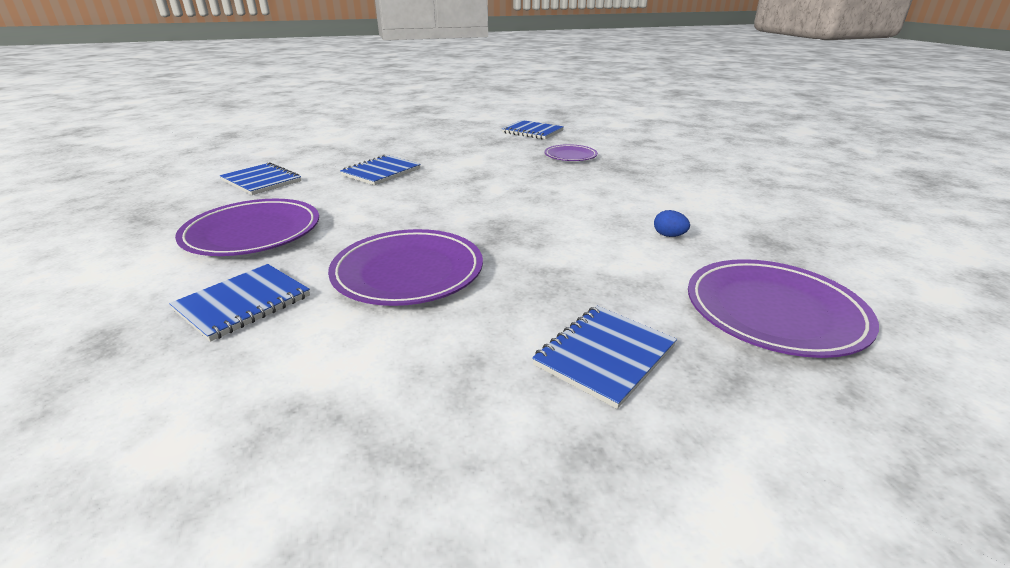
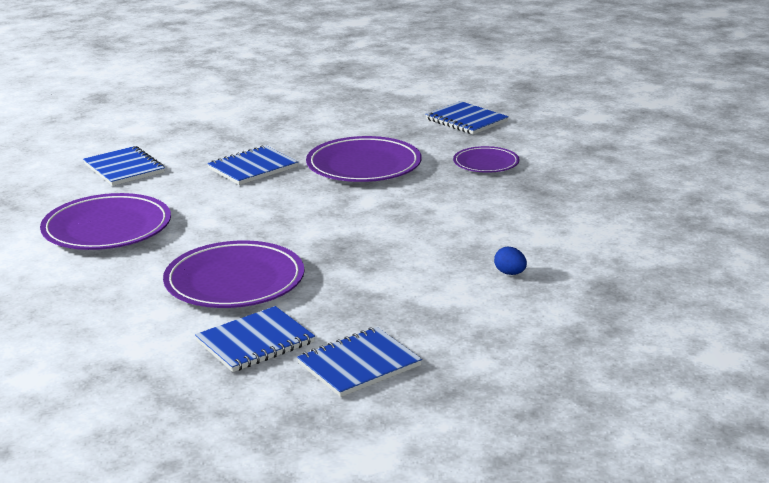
camera: 15 degrees right, 5 degrees down
(243, 303) = (91, 292): blue notebook -> blue notebook (255, 342)
(774, 312) = (537, 352): purple plate -> purple plate (364, 165)

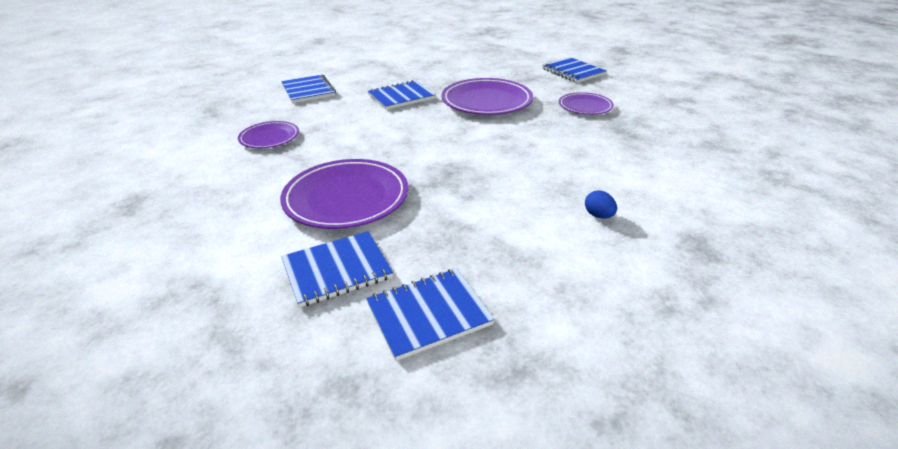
camera: 10 degrees right, 10 degrees up
(107, 228) = (269, 138): purple plate -> purple plate, size x0.57

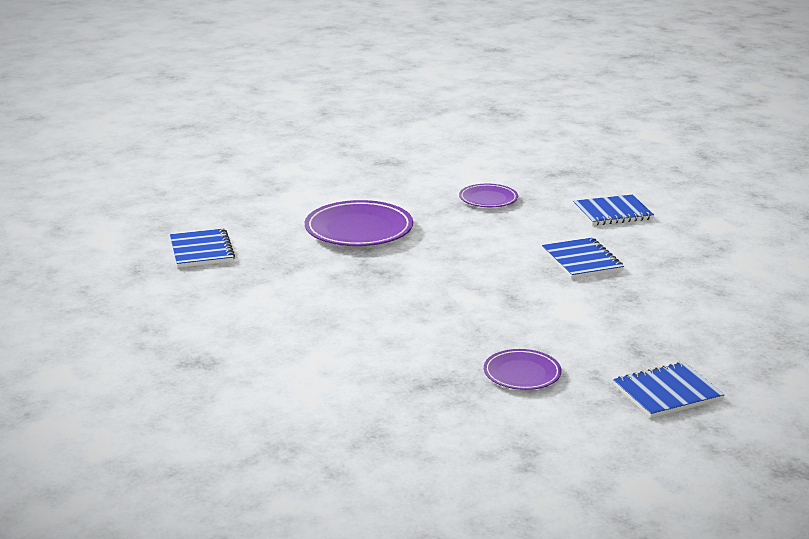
camera: 100 degrees right, 10 degrees down
(337, 270) = (265, 226): blue notebook -> none
(486, 101) = (556, 310): purple plate -> none
(598, 215) = (271, 328): blue egg -> none

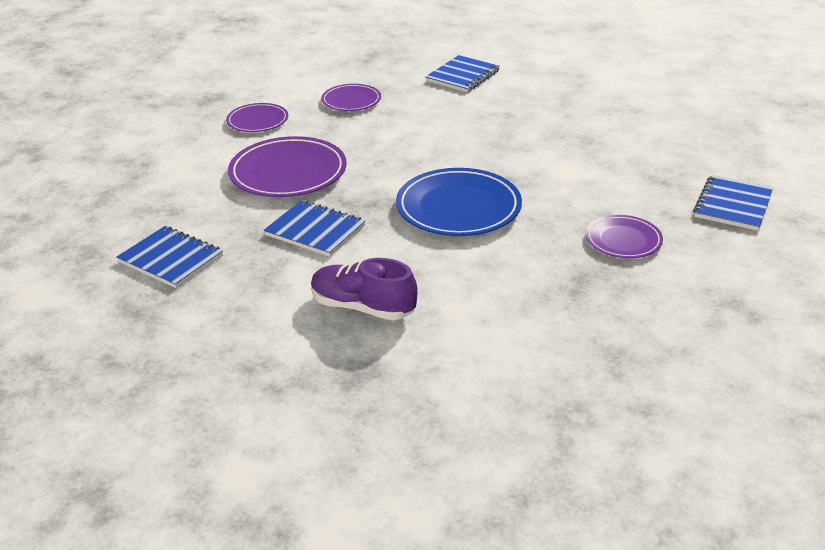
camera: 40 degrees left, 10 degrees up
(264, 328) = (363, 307): none -> purple shoe
(396, 188) = (257, 121): none -> purple plate
(436, 299) = (458, 208): none -> blue plate
(582, 261) = (507, 125): blue notebook -> blue notebook (315, 230)

